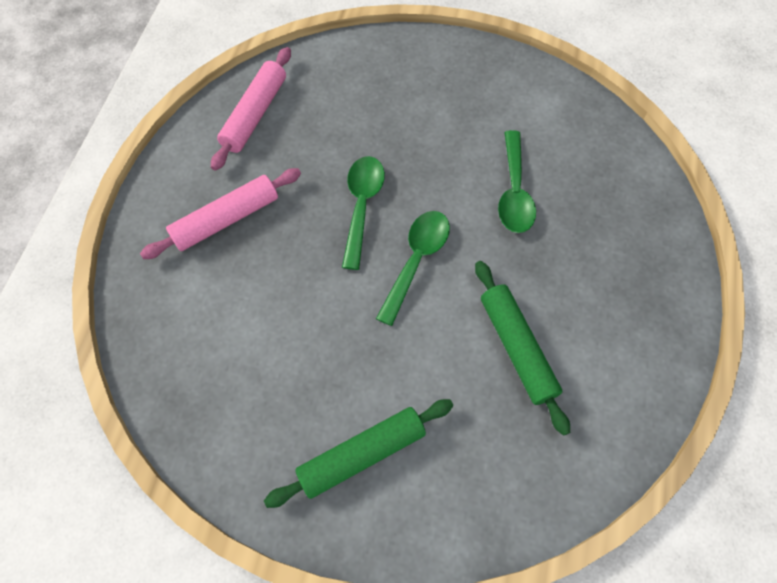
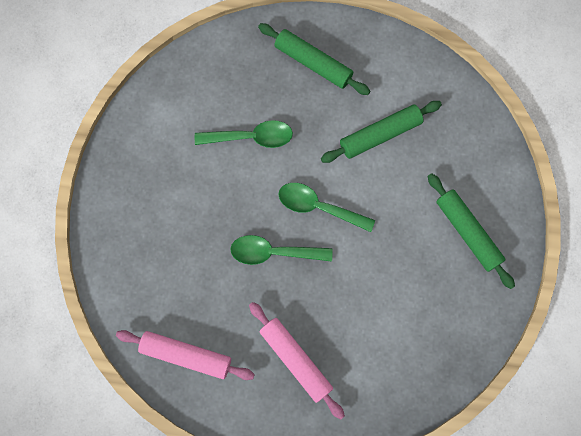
camera: 95 degrees left, 10 degrees up
(623, 271) = (313, 63): none -> green rolling pin

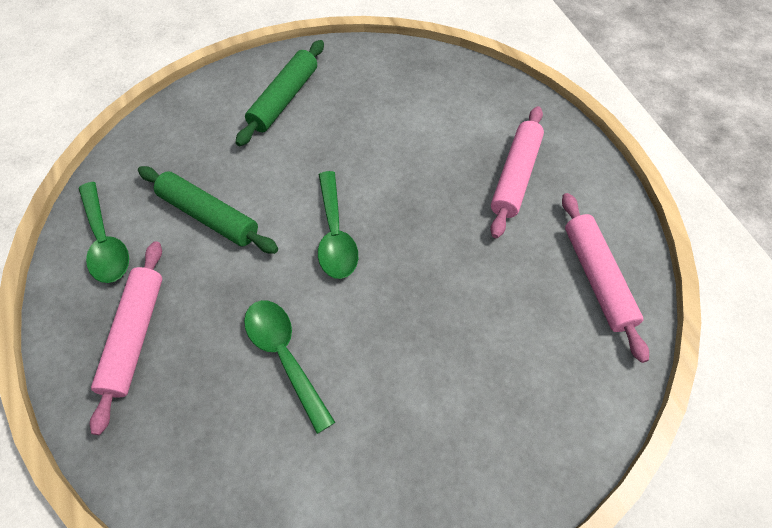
camera: 120 degrees left, 15 degrees down
(273, 252) = (418, 252): green spoon -> green spoon (105, 242)
(313, 63) = (135, 336): green rolling pin -> pink rolling pin

